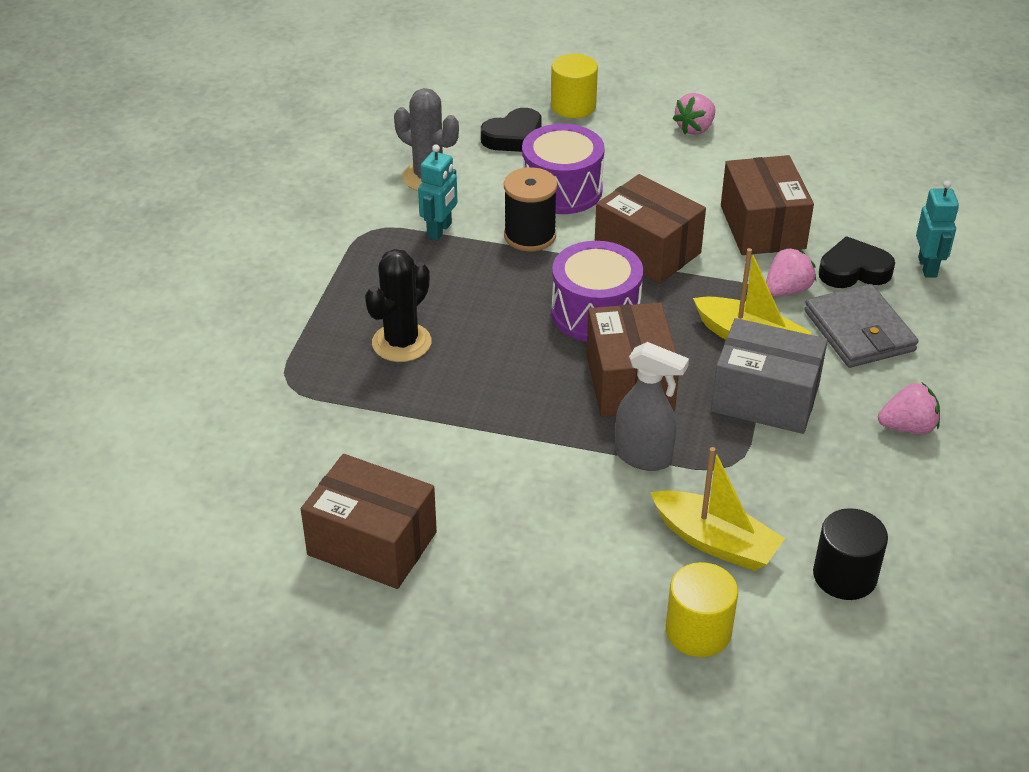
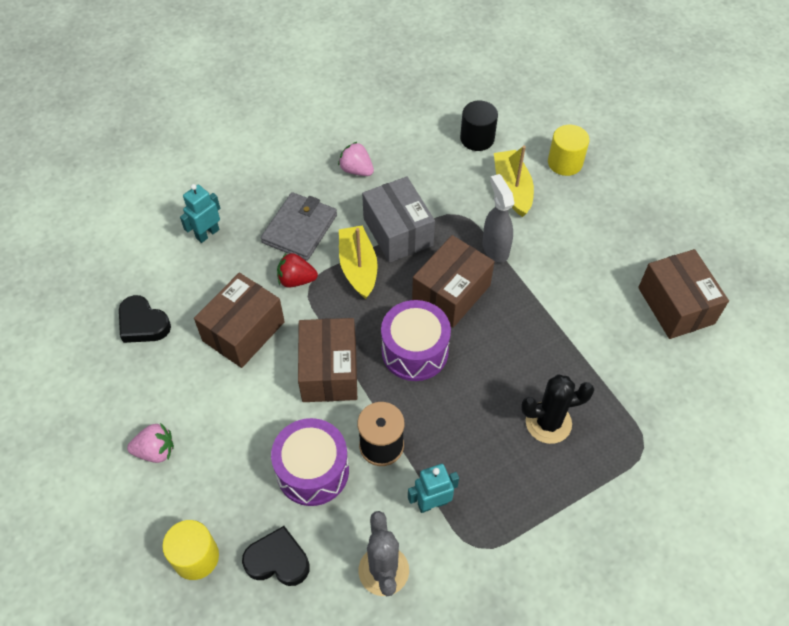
camera: 135 degrees left, 15 degrees up
(787, 290) = (296, 280): pink strawberry -> red strawberry
(853, 270) = (245, 263): black heart -> black heart (143, 324)

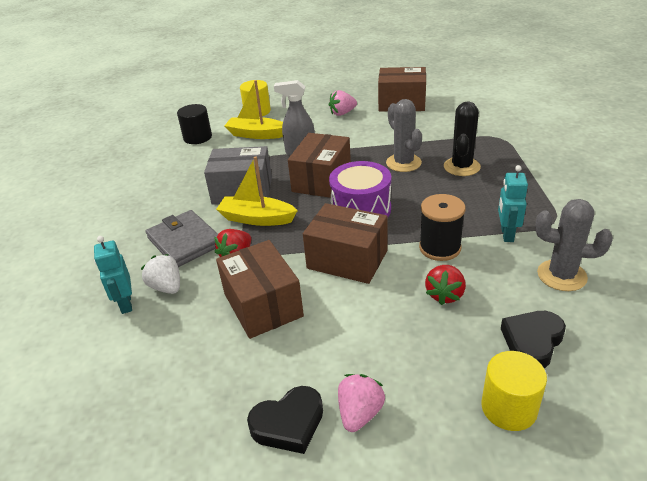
camera: 60 degrees left, 20 degrees down
(143, 324) = (187, 385): black heart -> black heart (289, 424)
(237, 250) = (166, 287): none -> white strawberry
(312, 471) = (445, 294): purple drum -> red strawberry
(356, 170) = (160, 196): pink strawberry -> pink strawberry (342, 113)
(451, 293) = (321, 180): brown box -> brown box turned 45 degrees clockwise
(526, 359) = (403, 163): none -> grey cactus

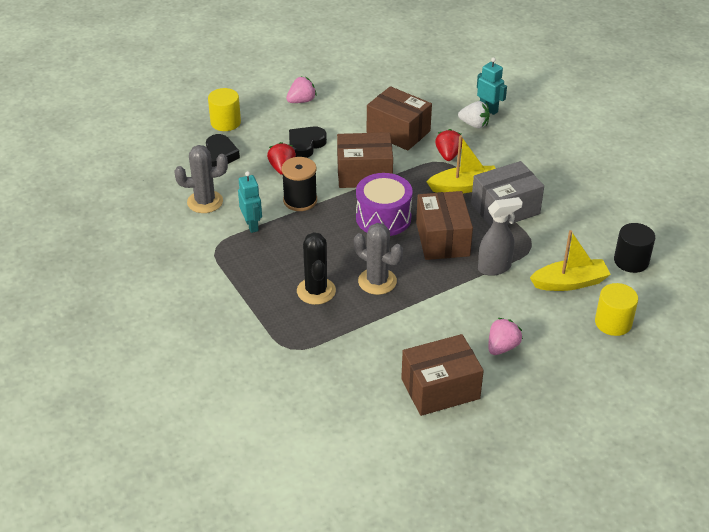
camera: 150 degrees right, 5 degrees up
(184, 241) = (500, 155): grey wallet -> none
(289, 424) = (335, 88): black heart -> black heart (305, 145)
(360, 413) = (301, 101): pink strawberry -> pink strawberry turned 120 degrees counterclockwise

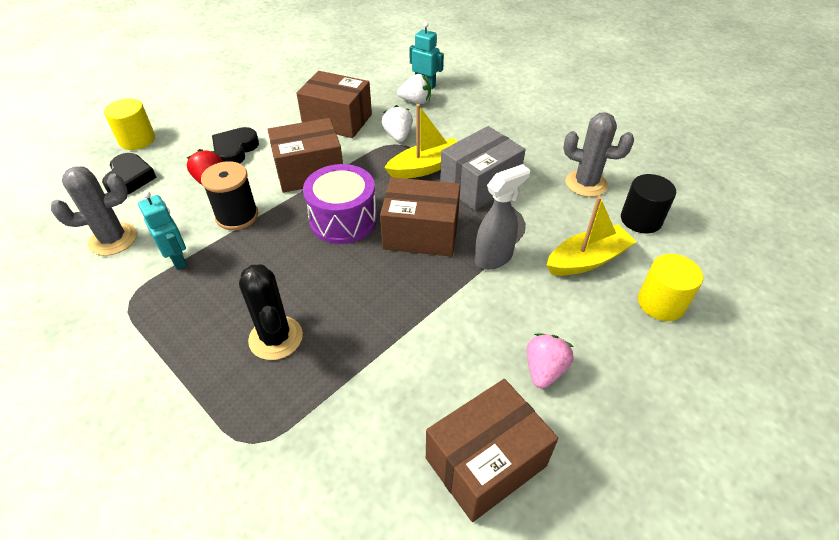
camera: 15 degrees left, 5 degrees up
(301, 101) = (224, 105): pink strawberry -> none
(377, 281) = (355, 306): grey cactus -> grey cactus (586, 184)
(442, 239) = (421, 233): brown box -> brown box turned 60 degrees counterclockwise
(448, 155) = (398, 136): red strawberry -> white strawberry

